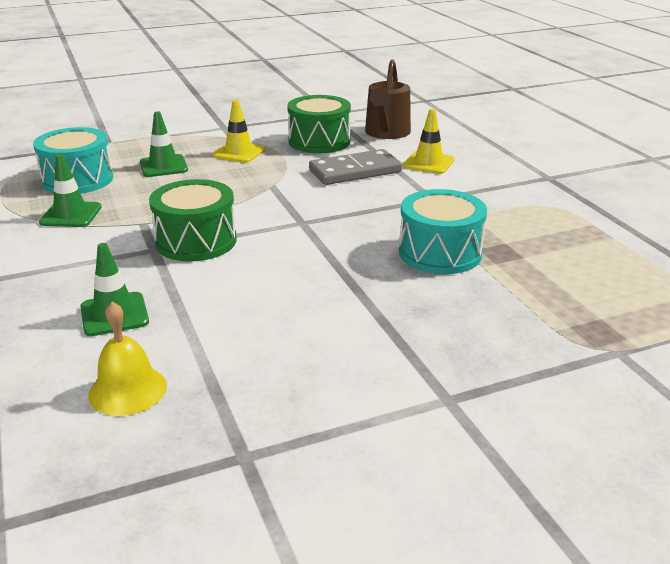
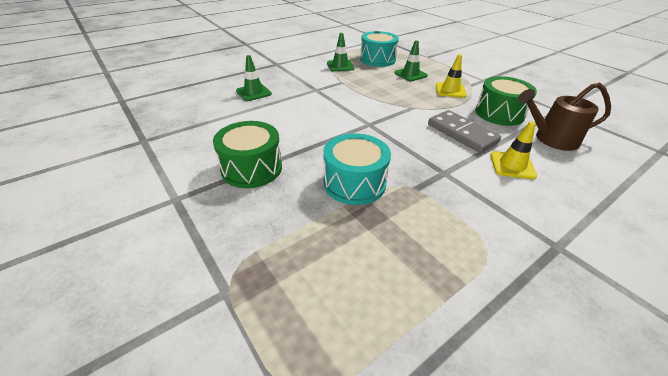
camera: 75 degrees right, 10 degrees up
(127, 390) = (195, 106): yellow bell -> none
(196, 241) = (329, 98): green drum -> green drum (252, 168)

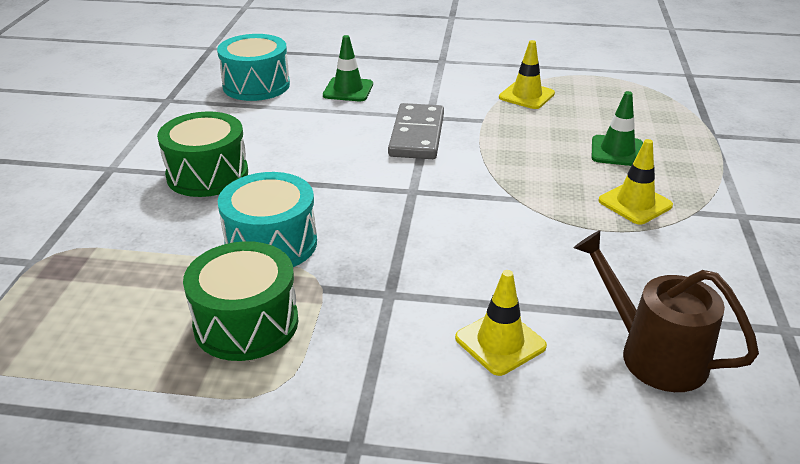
camera: 45 degrees right, 5 degrees down
(340, 66) = (526, 95): green traffic cone -> yellow traffic cone
(377, 60) = (607, 107): turquoise drum -> turquoise drum (256, 85)
(462, 133) = (516, 266): grey domino -> grey domino (417, 135)
(499, 113) = (645, 274): green drum -> green drum (246, 323)

